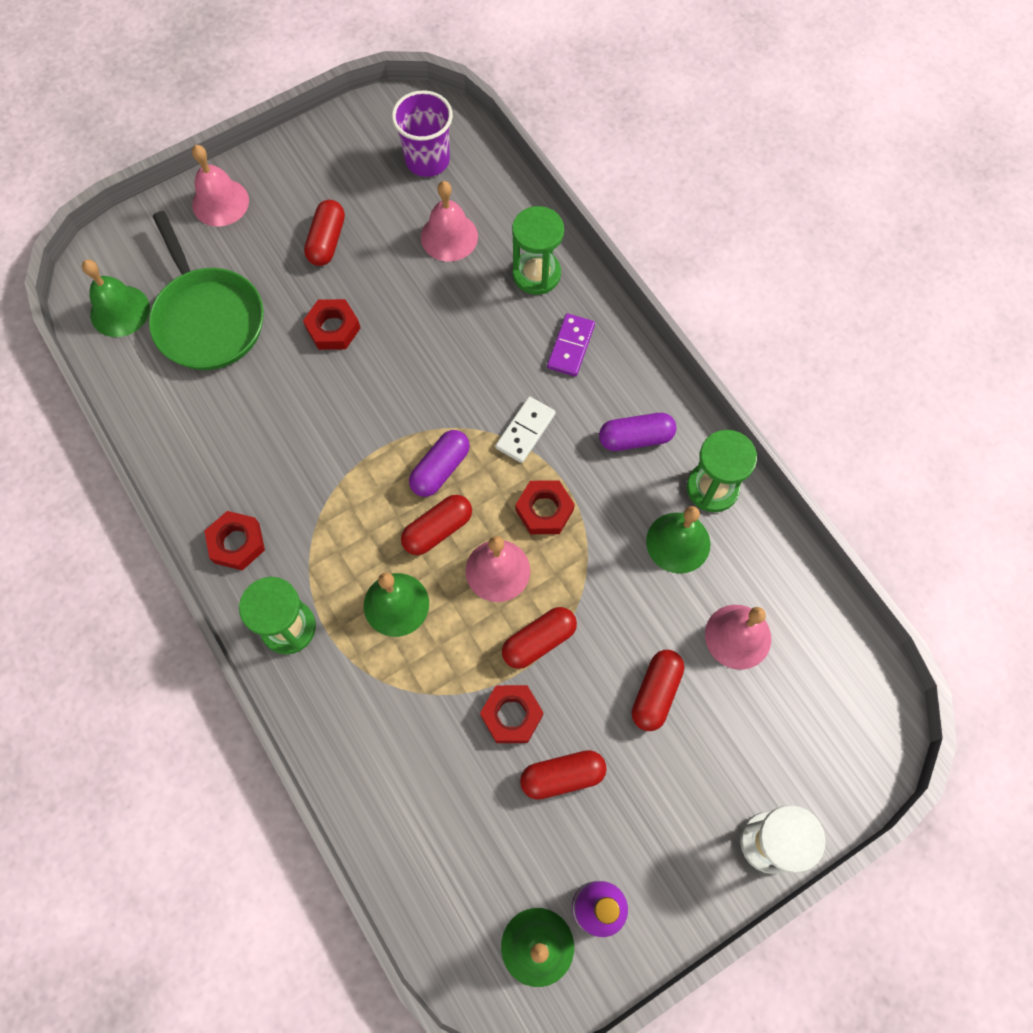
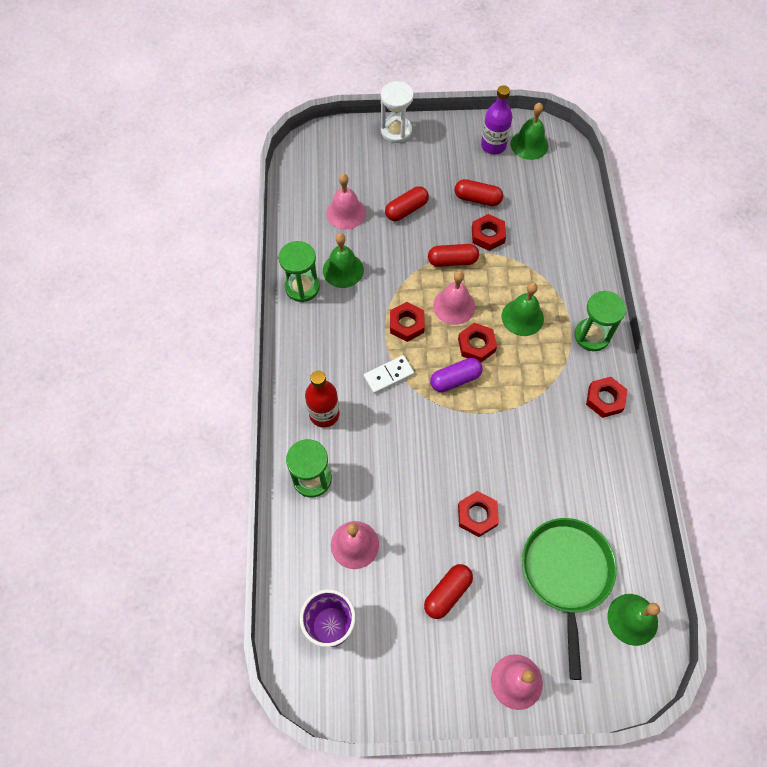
camera: 150 degrees left, 5 degrees down
(437, 530) = (476, 345): red capsule -> red nut
(571, 346) = (324, 414): purple domino -> red bottle
(635, 438) = (325, 337): purple capsule -> none

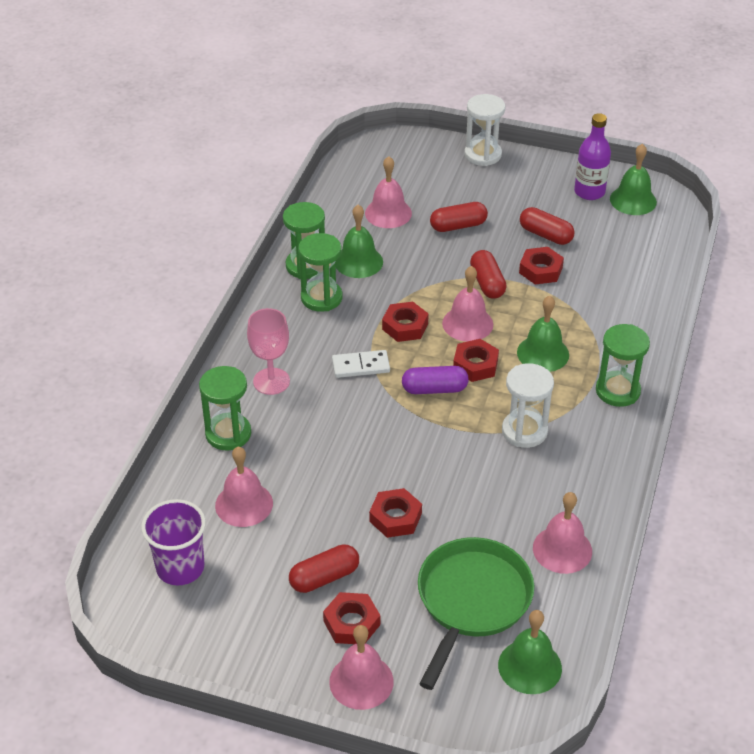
camera: 20 degrees right, 20 degrees down
(324, 414) = (271, 381): red bottle -> pink goblet
(328, 316) = (321, 298): none -> green hourglass
(452, 261) = (487, 283): red capsule -> red capsule turned 60 degrees clockwise
(539, 398) = (524, 431): none -> white hourglass
(605, 399) = (603, 453): red nut -> red nut (351, 623)
(612, 501) = (562, 549): none -> pink bell

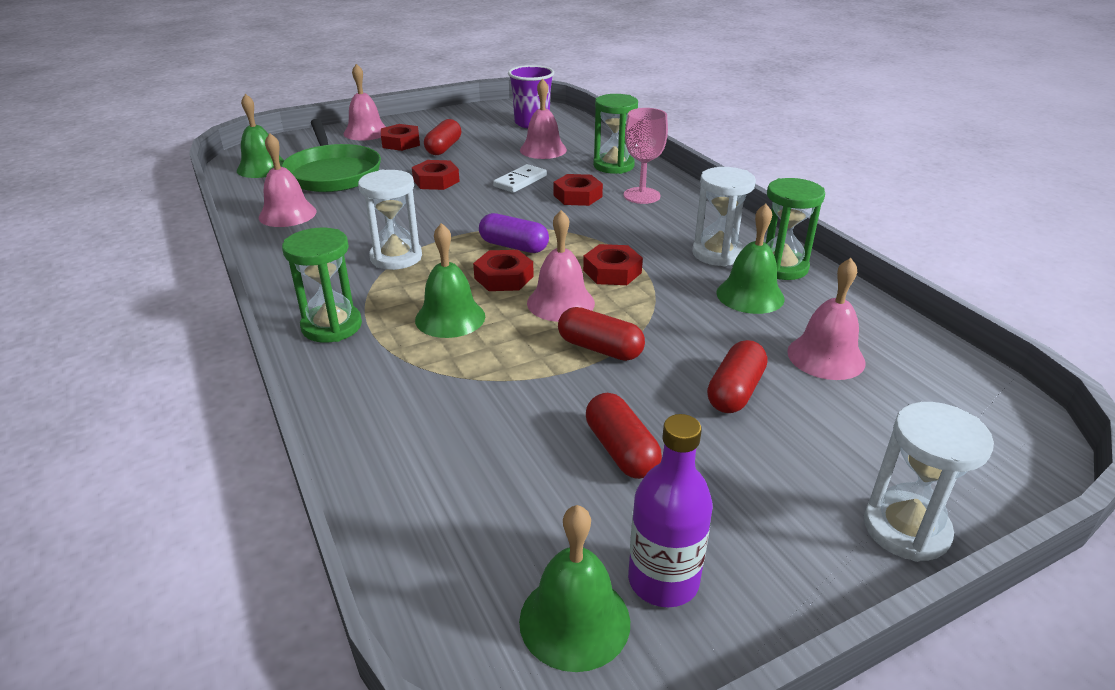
camera: 135 degrees right, 10 degrees down
(321, 298) = (717, 254): green hourglass -> white hourglass
(361, 366) = (597, 231): white domino -> white domino (520, 181)
(434, 389) = (513, 246): purple capsule -> purple capsule turned 75 degrees clockwise
(540, 270) = (563, 399): red nut -> red nut (577, 196)
(545, 235) = (621, 450): red capsule -> red capsule turned 75 degrees clockwise

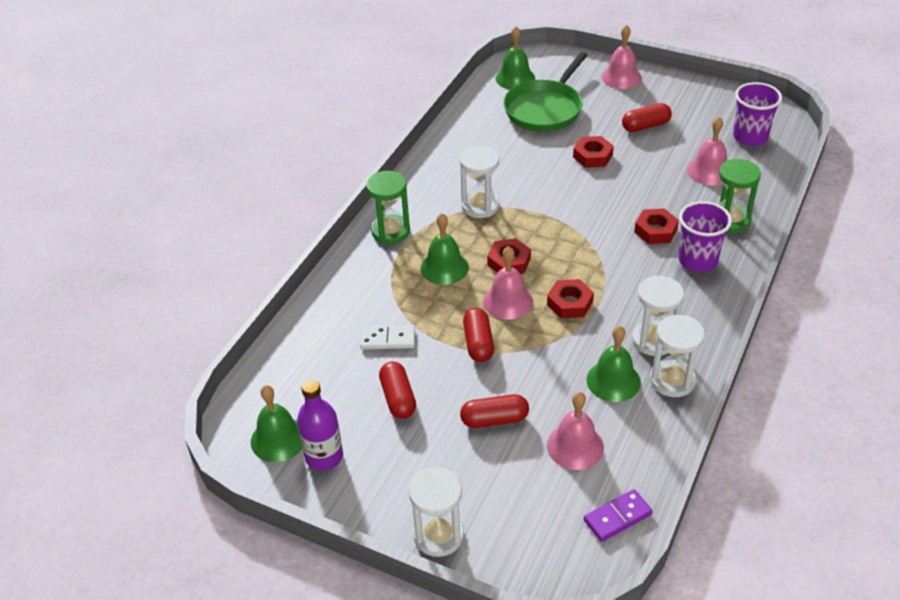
camera: 55 degrees right, 10 degrees up
(287, 214) = (475, 131): pink bell -> none
(401, 143) = (627, 103): red nut -> none
(513, 246) = (549, 243): purple capsule -> none
(520, 181) = (642, 192): white domino -> white domino (388, 339)
(621, 450) = (398, 398): red capsule -> red capsule turned 45 degrees counterclockwise
(641, 195) = (697, 260): pink goblet -> purple cup
(781, 267) = (672, 380): green hourglass -> white hourglass
(954, 376) = (617, 517): none -> purple domino

